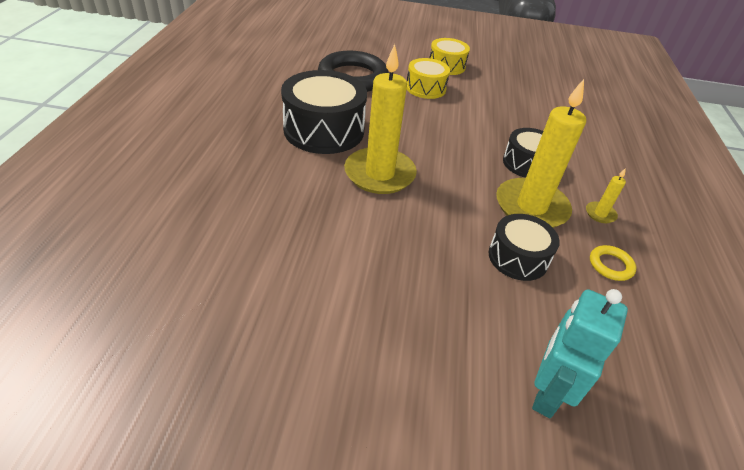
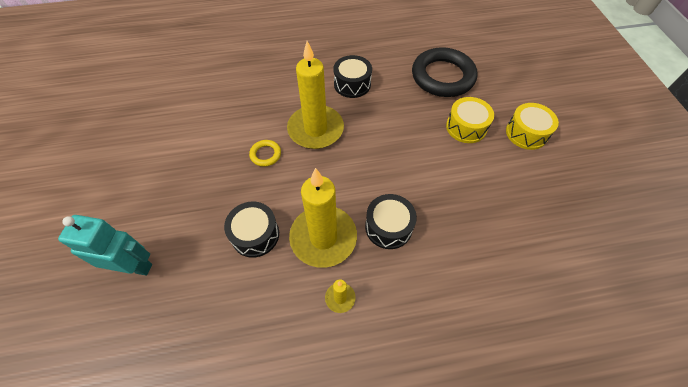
camera: 75 degrees right, 15 degrees up
(324, 130) = (352, 84): black drum -> black drum, size x0.58
(610, 265) = (270, 308): yellow ring -> yellow ring (265, 154)

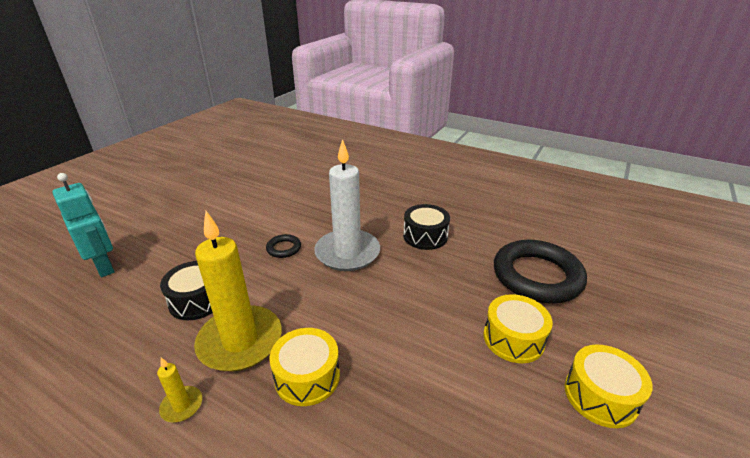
camera: 40 degrees right, 25 degrees down
(265, 154) = (284, 248): yellow ring -> black ring
(315, 129) = (347, 253): yellow candle -> white candle
(388, 227) = (307, 376): black drum -> yellow drum

